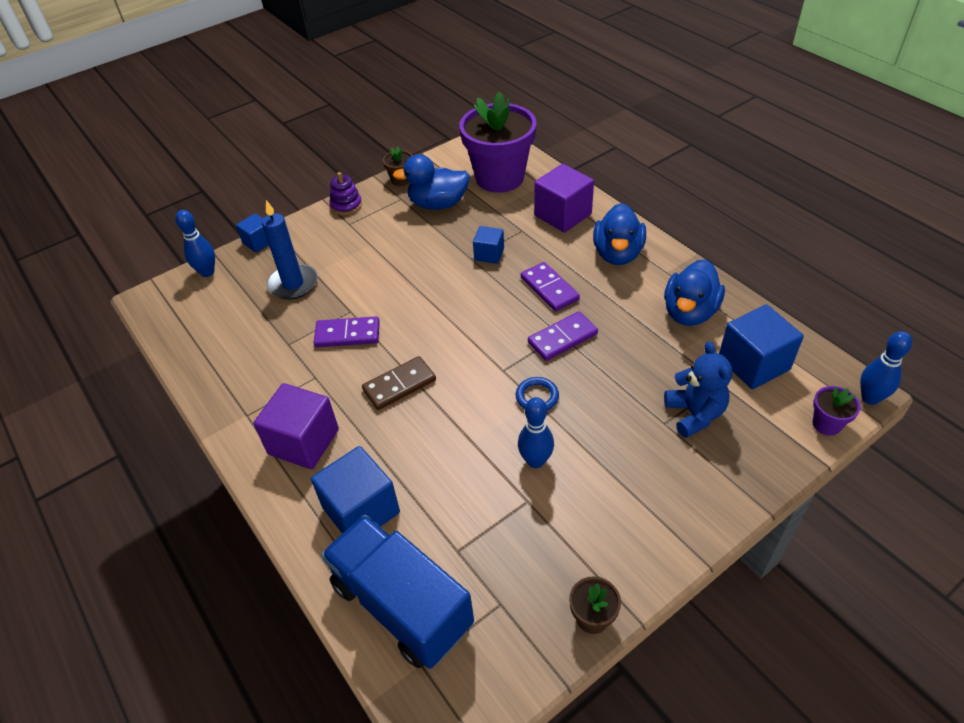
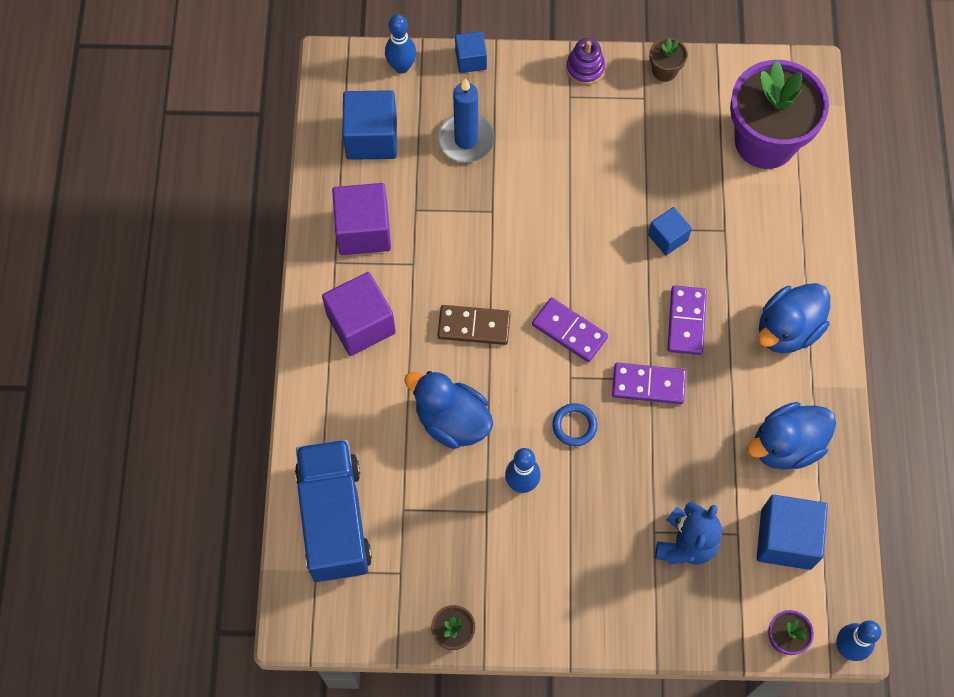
camera: 35 degrees right, 20 degrees up
(347, 334) = (471, 237): purple domino -> purple domino (569, 331)
(361, 510) = (360, 421): blue cube -> blue cube (371, 137)
(438, 204) = (674, 133): blue duck -> blue duck (452, 421)
(562, 215) = (782, 240): purple cube -> purple cube (363, 230)

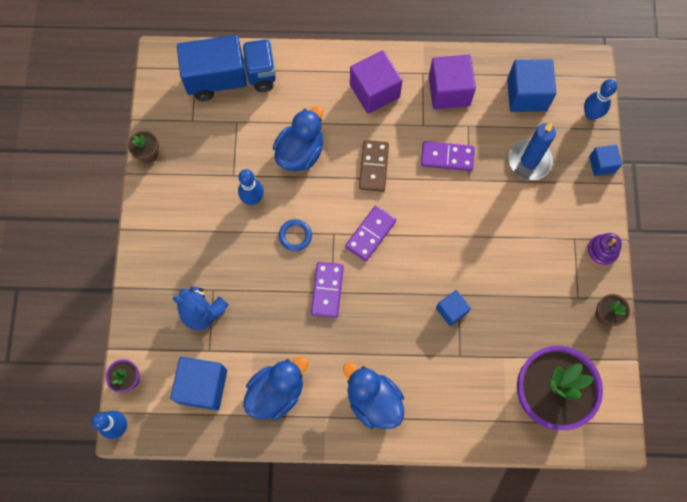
camera: 90 degrees right, 5 degrees up
(686, 321) = (379, 321): purple domino -> purple domino (447, 157)
(786, 445) = (276, 392): blue duck -> blue duck turned 75 degrees clockwise

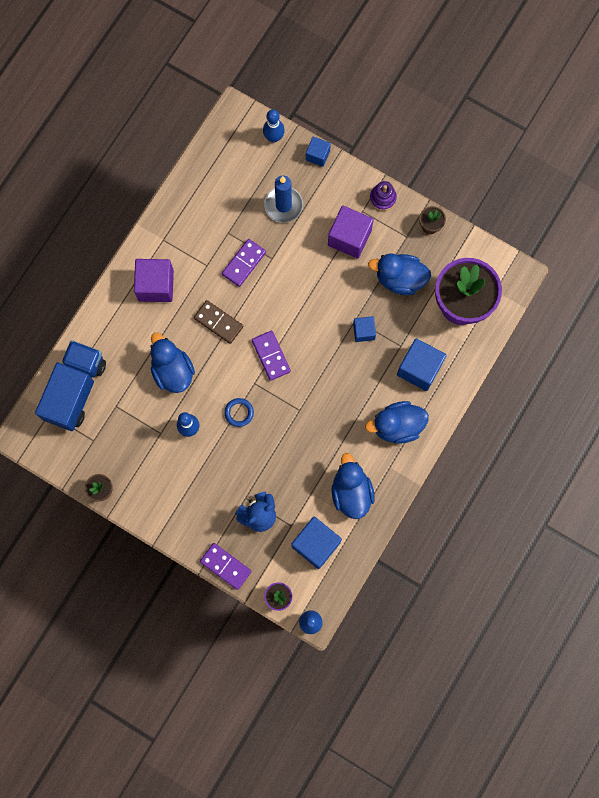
camera: 60 degrees left, 5 degrees up
(327, 290) = (296, 412): purple domino -> purple domino (225, 566)
(449, 91) = (190, 229): purple cube -> purple cube (349, 237)
(527, 94) = (229, 173): blue cube -> blue cube (419, 368)
(529, 315) = (400, 279): none -> blue duck

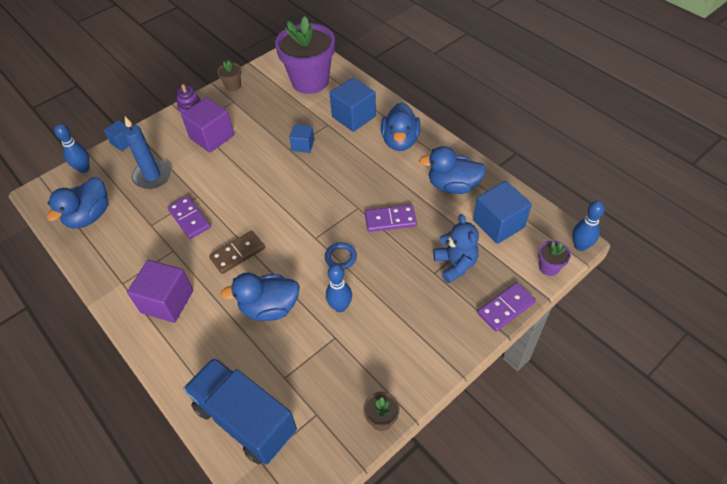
camera: 70 degrees left, 25 degrees down
(271, 356) = (293, 218): purple domino -> purple domino (390, 220)
(400, 279) = (268, 112): blue duck -> blue duck (89, 216)

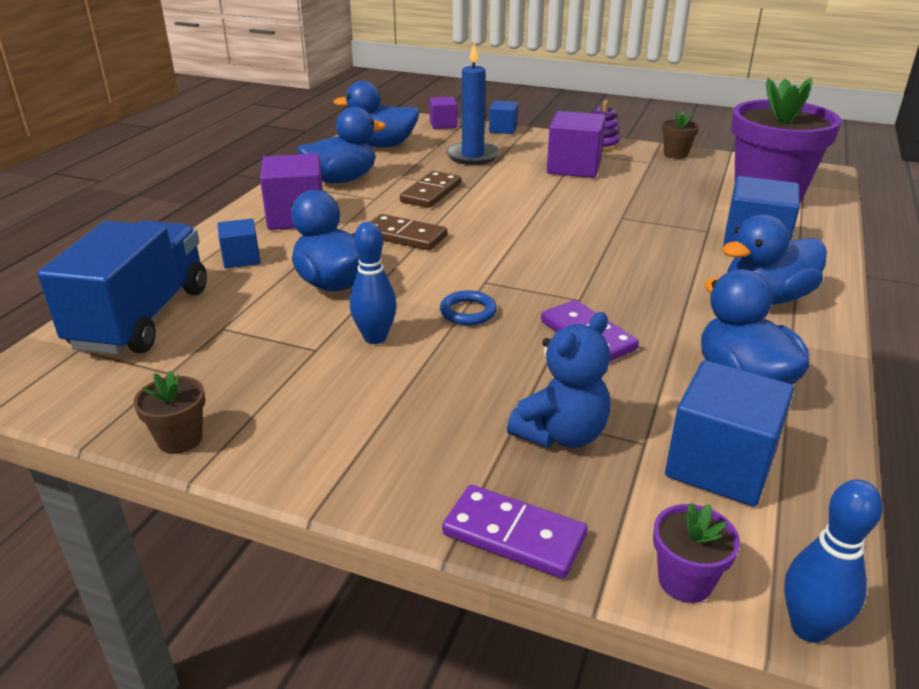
camera: 60 degrees right, 20 degrees down
(84, 169) = (443, 124): blue bowling pin -> purple cube
(129, 258) = (342, 180): none -> blue duck
(189, 218) = (431, 193): purple domino -> brown domino
(303, 145) = (641, 224): blue cube -> blue cube (241, 259)

